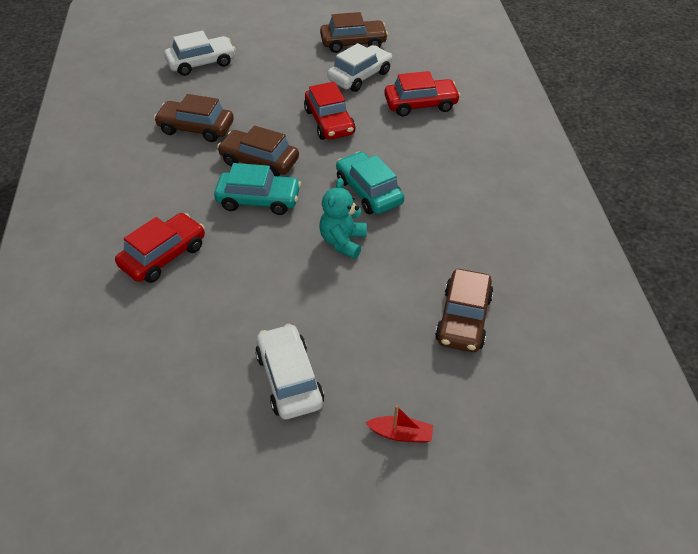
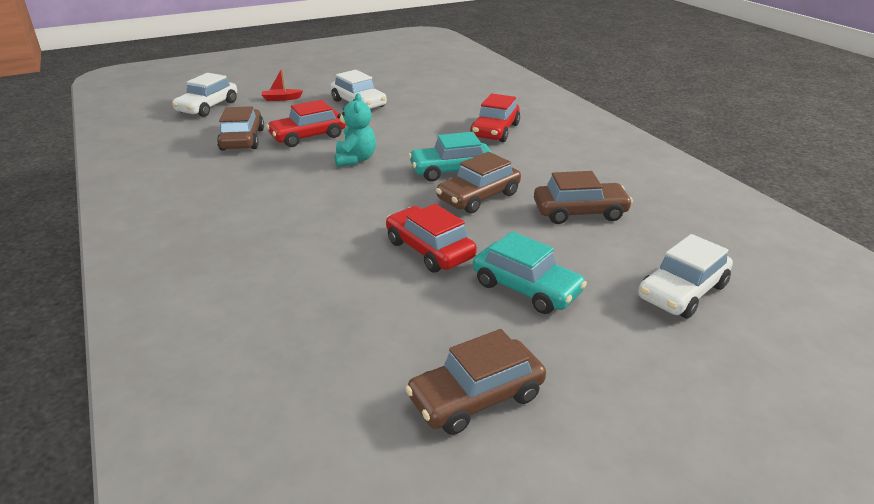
camera: 160 degrees right, 15 degrees down
(259, 162) = (478, 197): brown car -> brown car turned 135 degrees clockwise
(360, 76) = (425, 326): white car -> white car (208, 107)
(368, 191) = (347, 194): turquoise car -> turquoise car (526, 288)
(420, 104) = (311, 300): red car -> red car (308, 136)

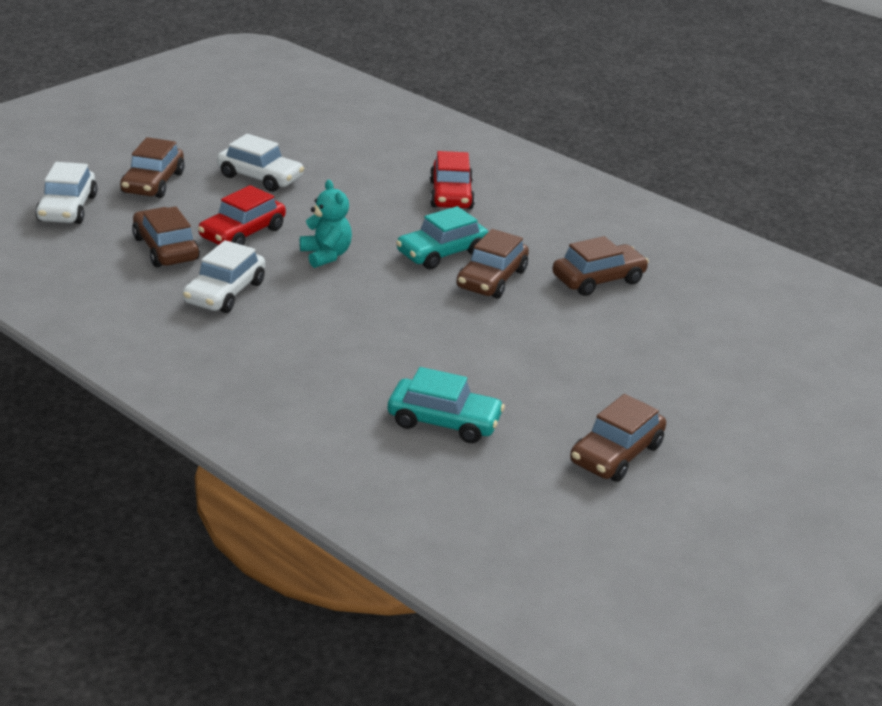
camera: 25 degrees left, 0 degrees up
(281, 99) = (153, 183): red boat -> brown car
(429, 250) = (486, 342): red car -> none
(526, 288) = (597, 361): turquoise car -> turquoise car (444, 421)
(682, 292) = (724, 340): white car -> white car (225, 292)

